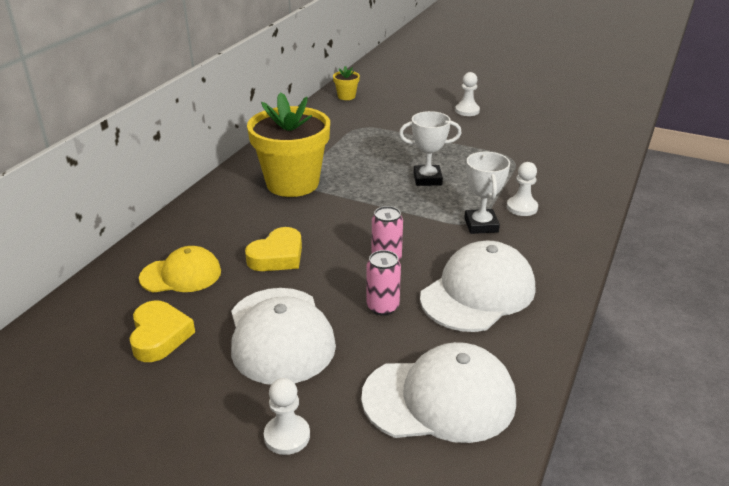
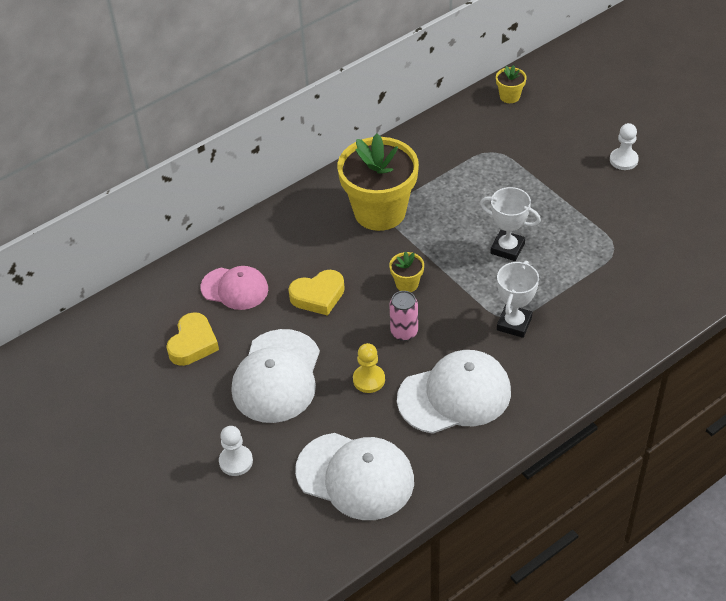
camera: 30 degrees right, 15 degrees up
(181, 275) = (235, 288): yellow cap -> pink cap
(359, 224) = (407, 284): none -> yellow flower pot
(382, 307) = (369, 379): pink can -> yellow pawn
(522, 207) = (569, 316): white pawn -> none

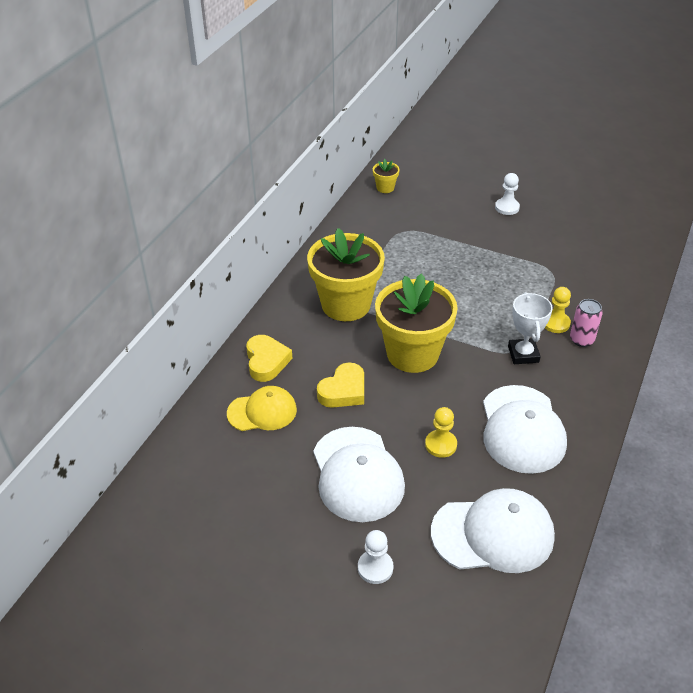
camera: 30 degrees left, 5 degrees down
(193, 343) = (256, 475): yellow heart -> yellow heart (266, 361)
(235, 288) = (262, 412): pink cap -> yellow cap
(404, 332) = (440, 393): pink can -> pink can (581, 340)
(407, 284) = (412, 354): yellow flower pot -> yellow flower pot, size x2.39
(455, 395) = (522, 429): white cap -> white cap turned 135 degrees clockwise
(507, 248) = (472, 298): white trophy -> none
(573, 304) = (555, 323): none -> yellow pawn

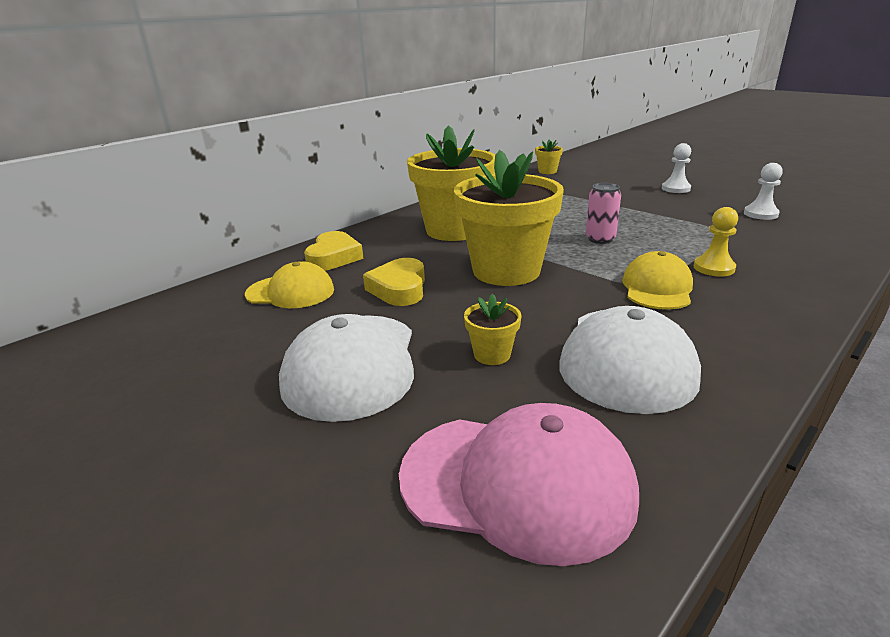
camera: 20 degrees right, 15 degrees down
(343, 391) = (399, 288): yellow heart -> yellow heart turned 120 degrees clockwise
(375, 568) = (281, 486): white pawn -> white pawn (760, 214)
(440, 445) = (492, 354): yellow pawn -> yellow flower pot
(493, 534) = (517, 483): white cap -> pink cap
(523, 354) = (657, 288): white trophy -> yellow cap
(581, 340) = (750, 285): pink can -> pink can (600, 239)

